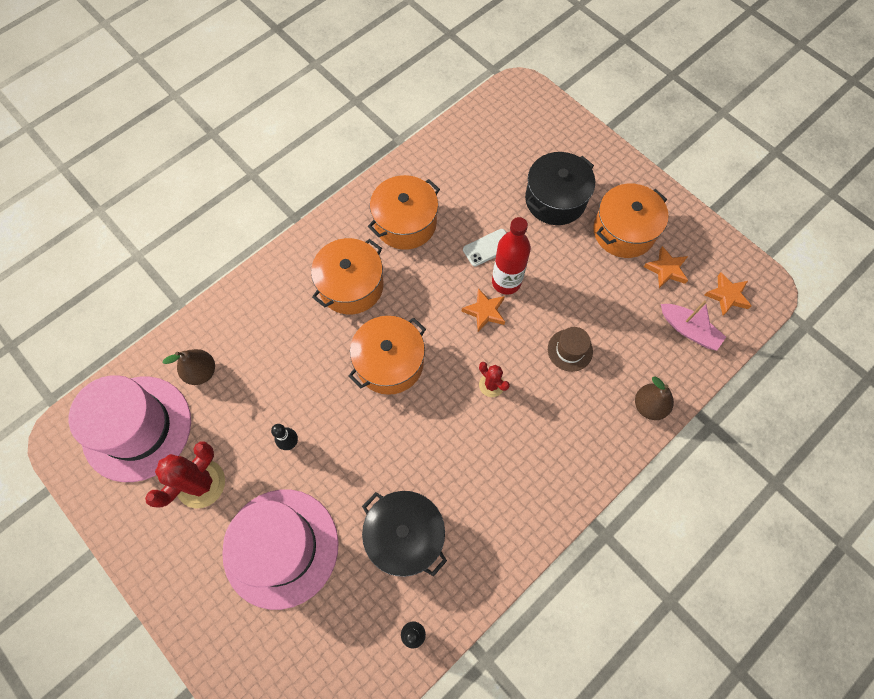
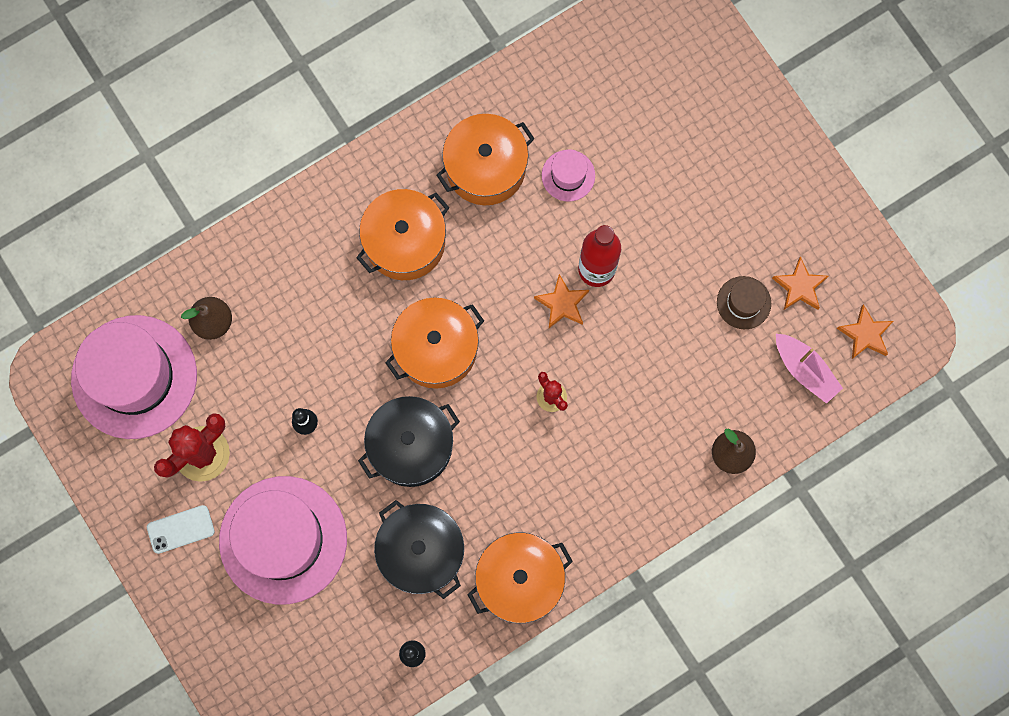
camera: 10 degrees right, 10 degrees up
(469, 219) = (568, 175): none -> pink hat
(488, 247) = (583, 219): white phone -> white phone (180, 529)
(555, 199) = (683, 167): black pot -> black pot (411, 446)
(570, 350) = (654, 370): brown hat -> brown hat (743, 302)
(624, 231) = (760, 226): orange pot -> orange pot (519, 580)

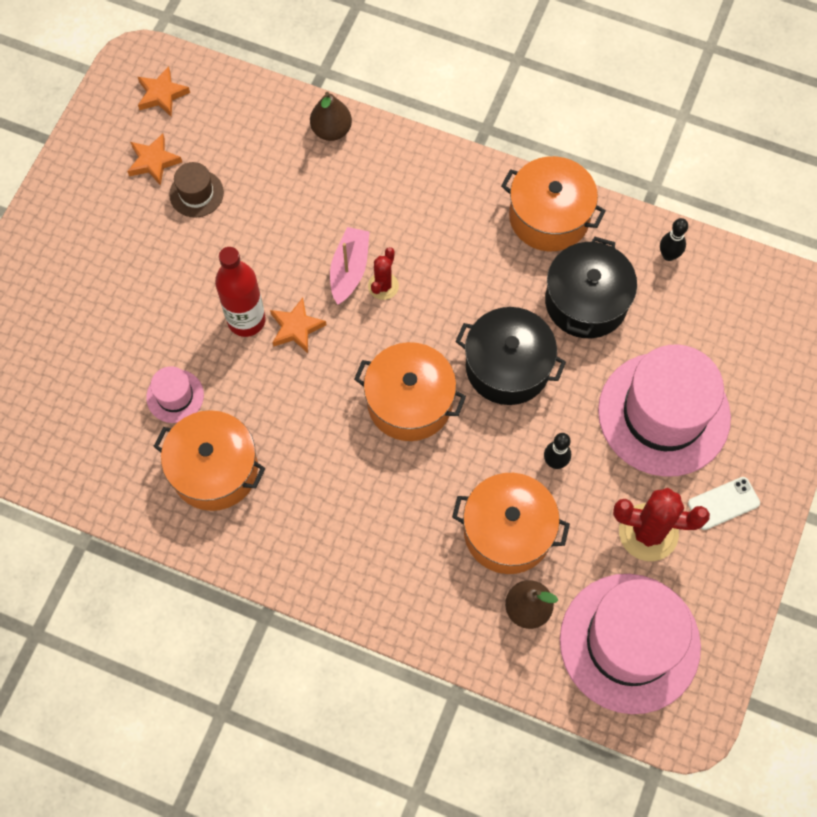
camera: 125 degrees left, 10 degrees down
(180, 529) = (723, 503): white phone -> white phone turned 60 degrees counterclockwise
(405, 242) = (332, 492): orange pot -> orange pot (508, 531)
(805, 370) = (223, 119): pink boat -> pink boat (349, 270)

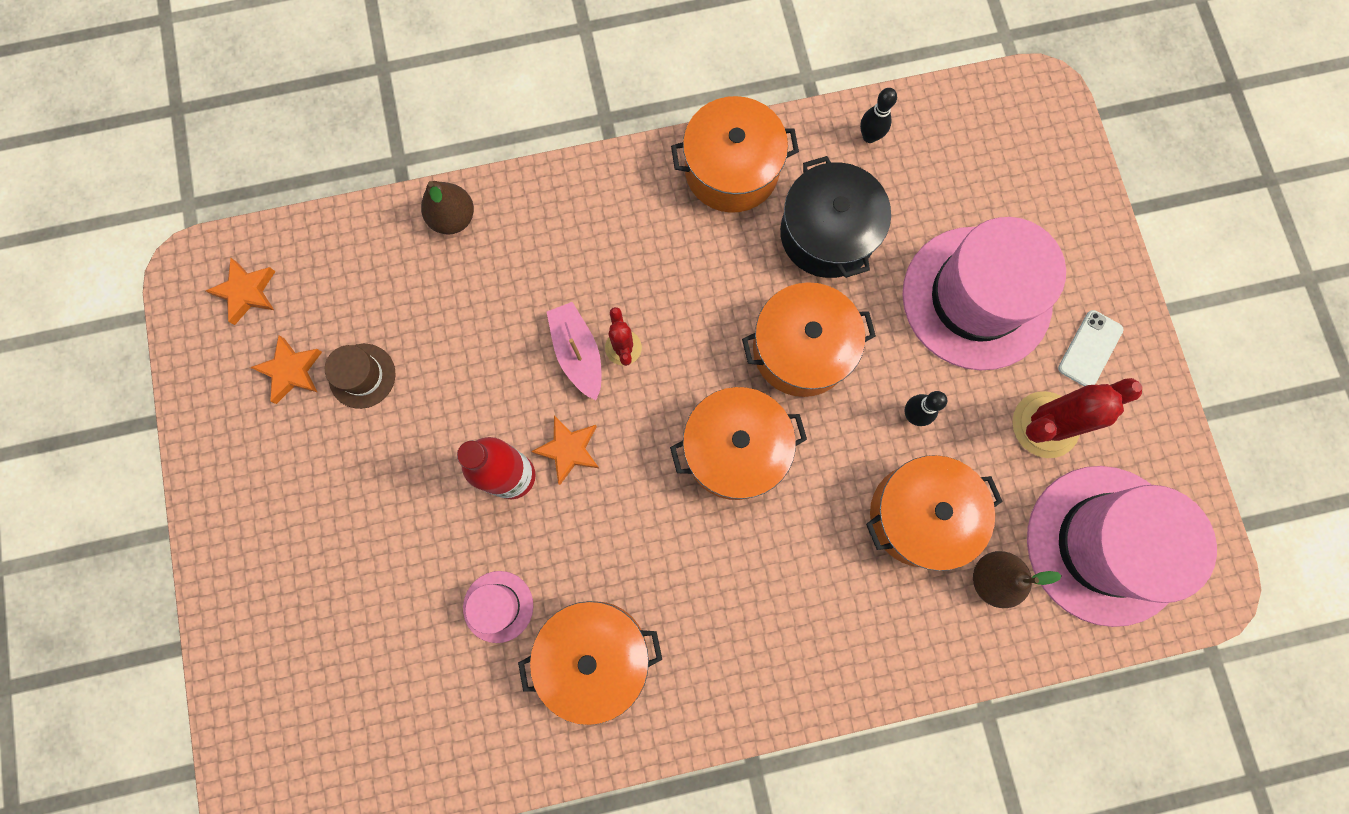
camera: 35 degrees left, 10 degrees up
(507, 366) = (801, 349): black pot -> orange pot

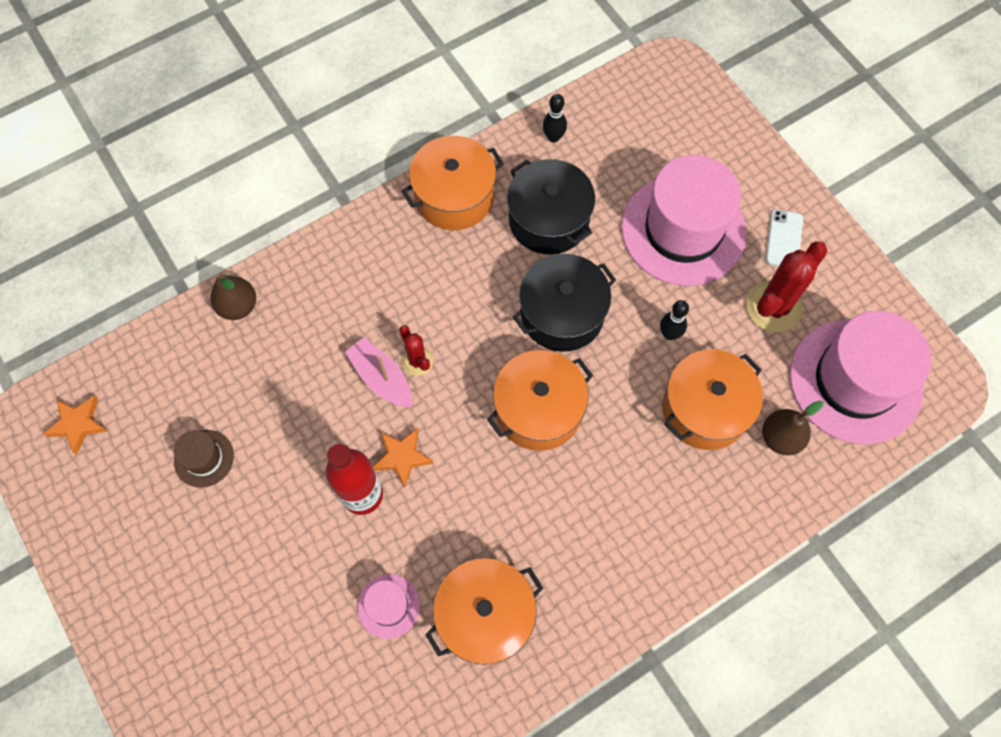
camera: 20 degrees left, 10 degrees down
(291, 371) = (140, 475): orange star -> none
(801, 349) = (562, 314): orange pot -> black pot

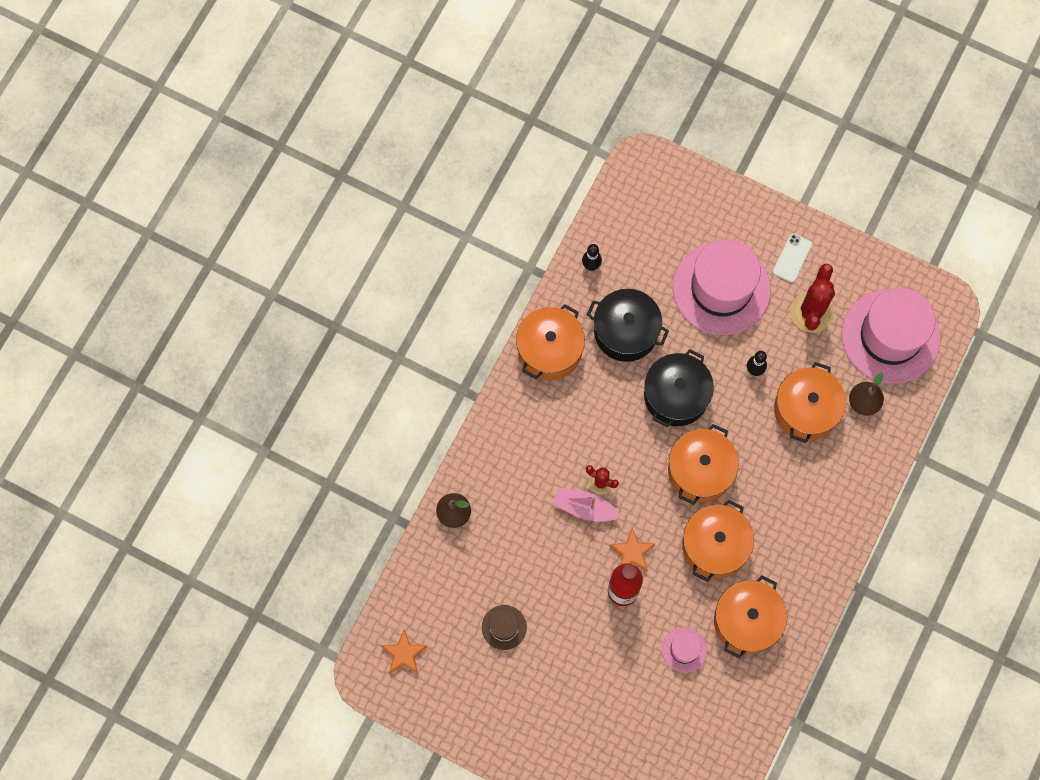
camera: 30 degrees left, 5 degrees up
(502, 504) = (715, 546): none -> orange pot
(784, 239) = (792, 258): white phone -> white phone turned 45 degrees clockwise

